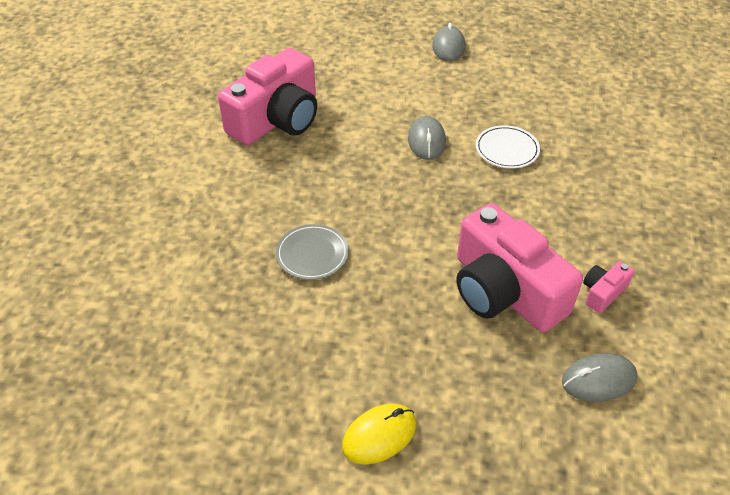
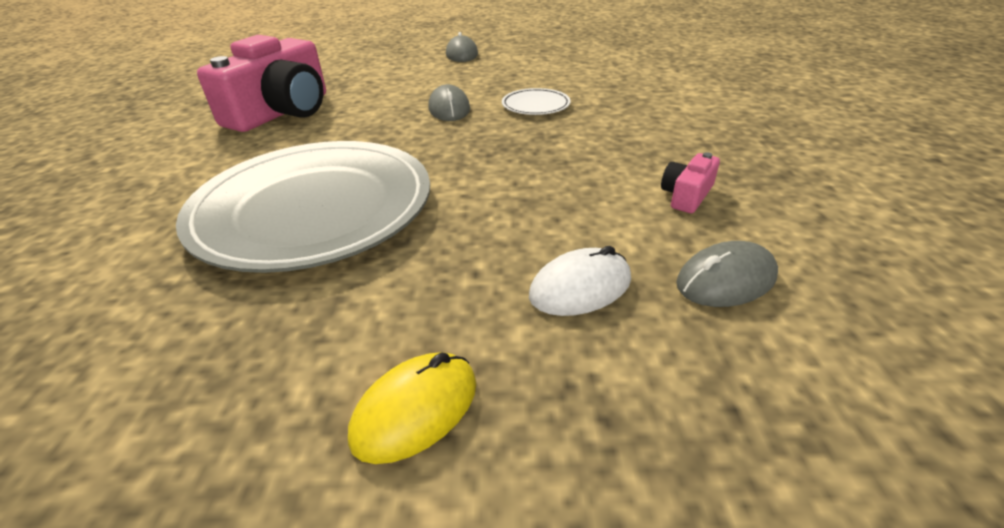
camera: 10 degrees left, 10 degrees down
(312, 254) = (314, 209): grey plate -> grey plate, size x2.47
(496, 367) = (580, 287): none -> white mouse
(504, 291) = (567, 210): pink camera -> none

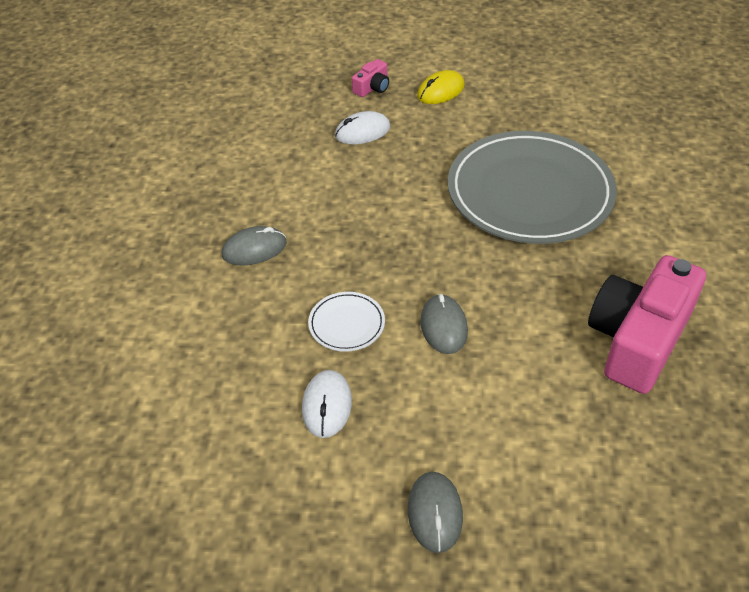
camera: 175 degrees left, 10 degrees up
(538, 76) = (327, 405): none -> white mouse
(686, 195) = (269, 187): pink camera -> pink camera (372, 87)
(725, 280) = (287, 131): grey mouse -> grey mouse (254, 249)

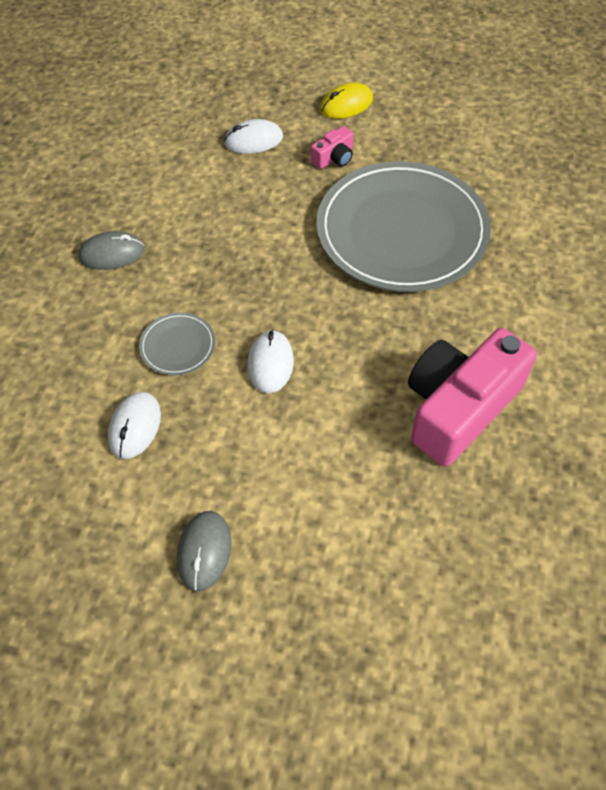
camera: 10 degrees right, 10 degrees up
(346, 324) = (178, 346): white plate -> grey plate
(372, 87) = (278, 92): pink camera -> pink camera (334, 158)
(443, 326) = (270, 363): grey mouse -> white mouse

